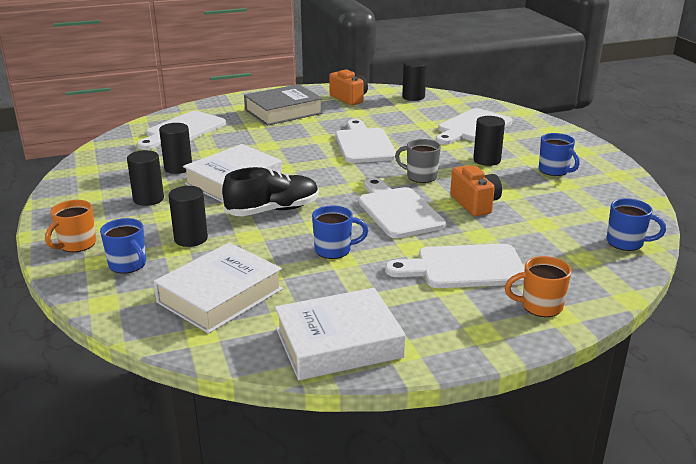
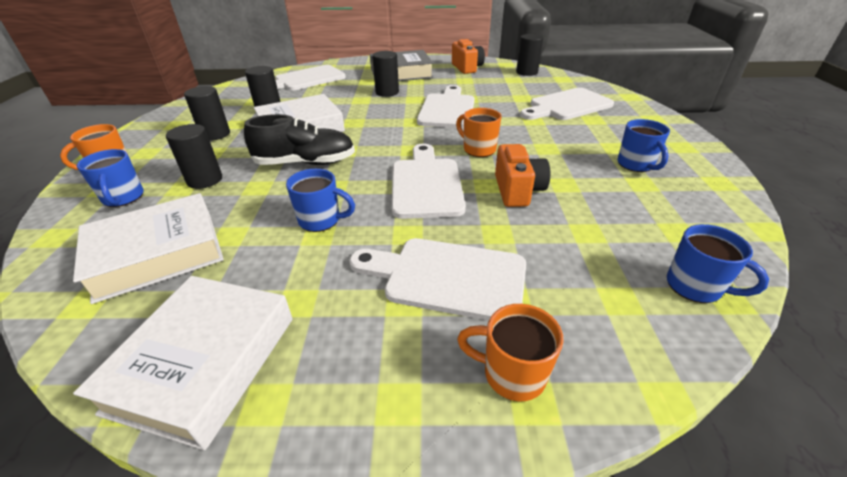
camera: 20 degrees right, 10 degrees up
(338, 343) = (204, 362): white book -> white book turned 75 degrees counterclockwise
(420, 176) = (478, 149): grey mug -> orange mug
(487, 160) = (562, 141): black cylinder -> black cylinder (387, 92)

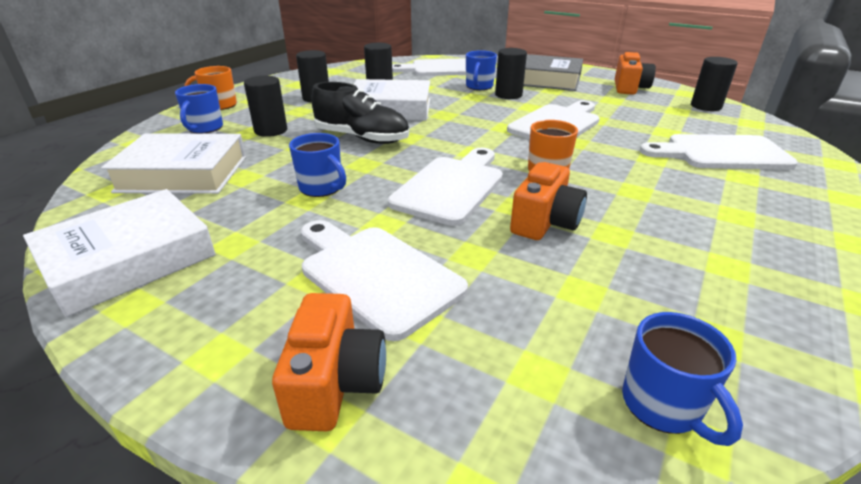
camera: 30 degrees right, 5 degrees down
(512, 374) = (335, 383): orange mug -> orange camera
(636, 165) = (745, 243): blue mug -> blue mug (479, 87)

